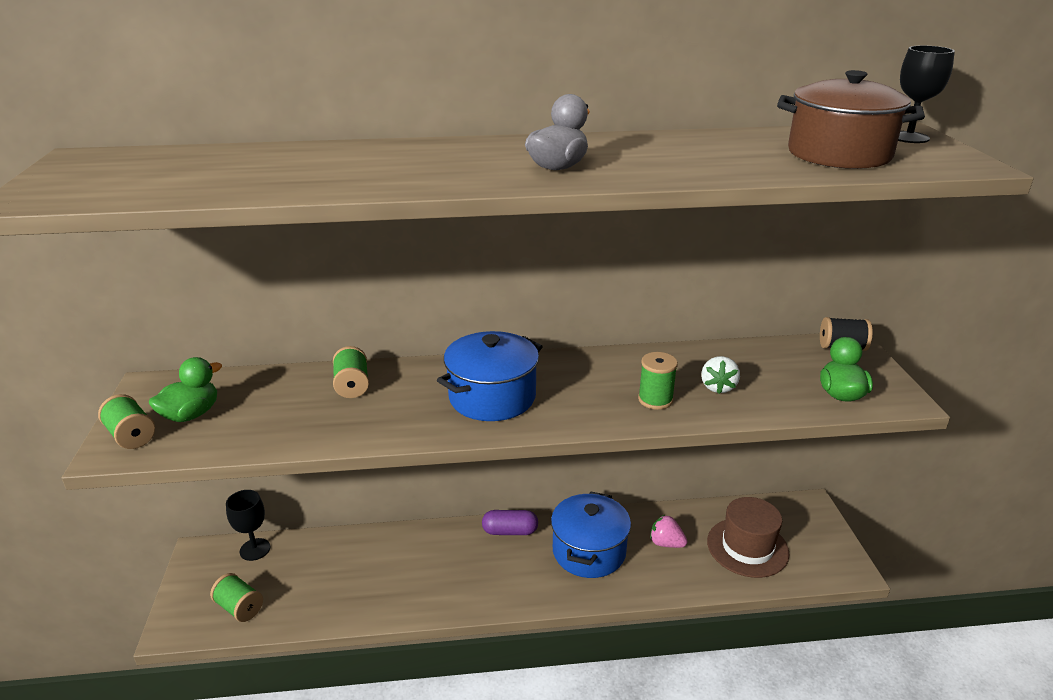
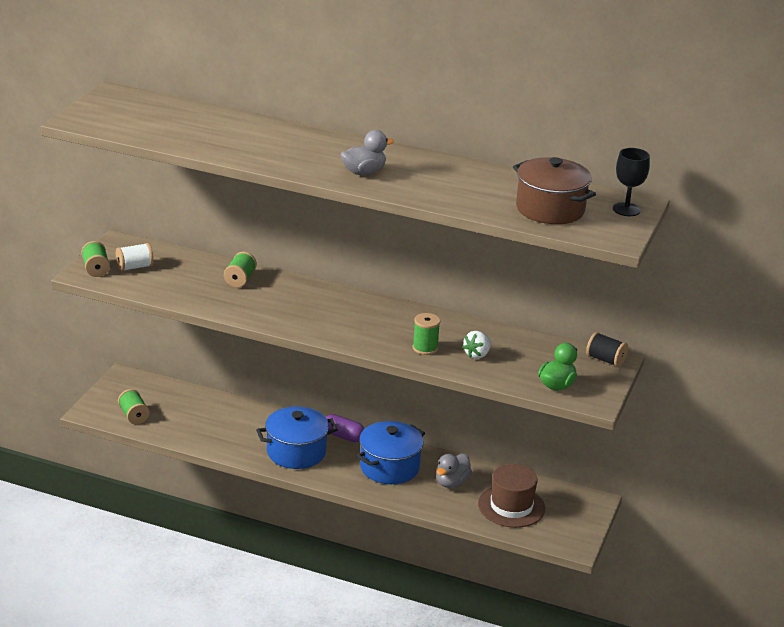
camera: 25 degrees right, 0 degrees up
(191, 414) = (134, 267): green duck -> white spool
(255, 549) = (161, 386): black goblet -> none
(492, 397) = (321, 314): blue pot -> blue pot (296, 452)
(666, 543) = (451, 483): pink strawberry -> grey duck

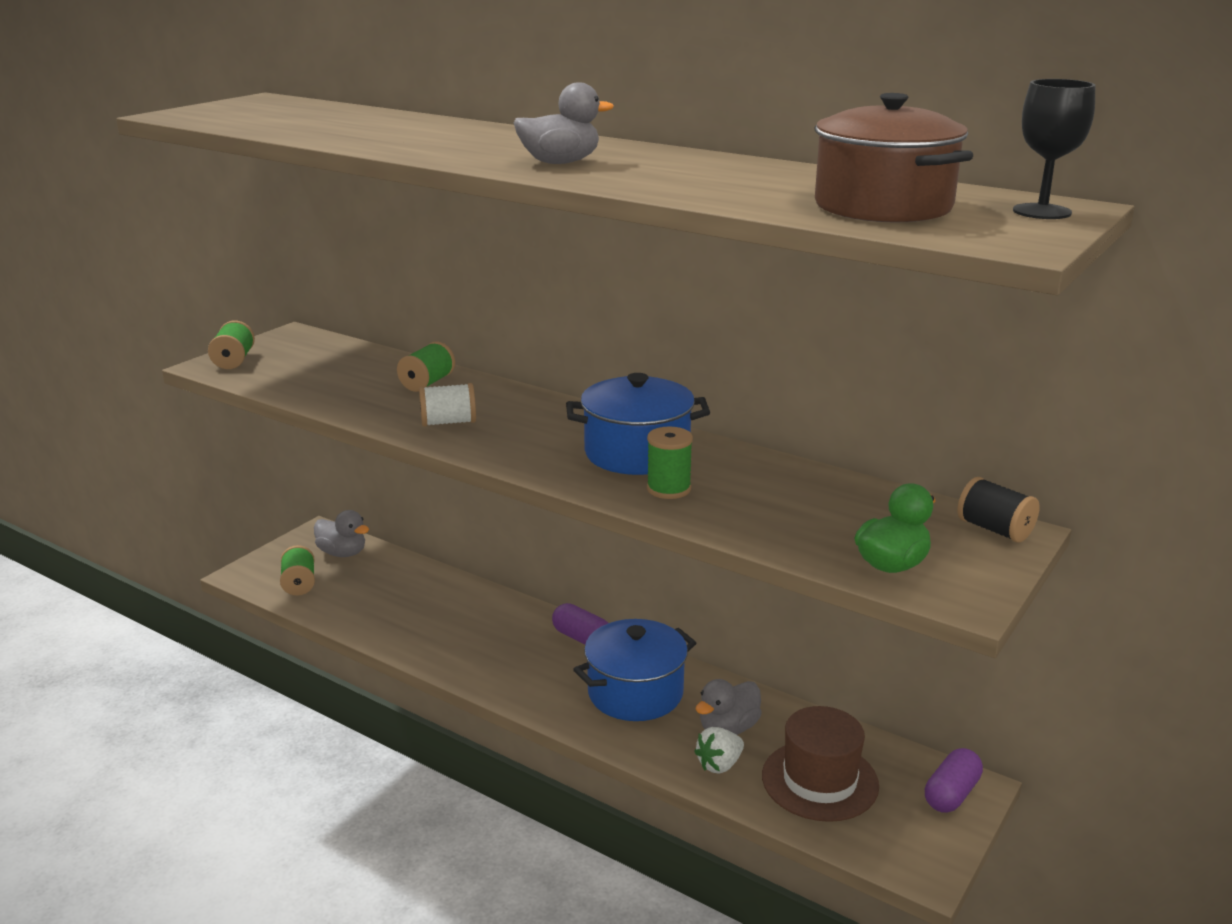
camera: 15 degrees right, 5 degrees down
(134, 267) = (289, 361): white spool -> white spool (448, 422)
(151, 390) = (342, 553): none -> grey duck
(296, 452) = (501, 656): blue pot -> blue pot (637, 453)
(477, 354) = (757, 505): white strawberry -> white strawberry (719, 765)
(585, 506) = (951, 794): none -> purple capsule

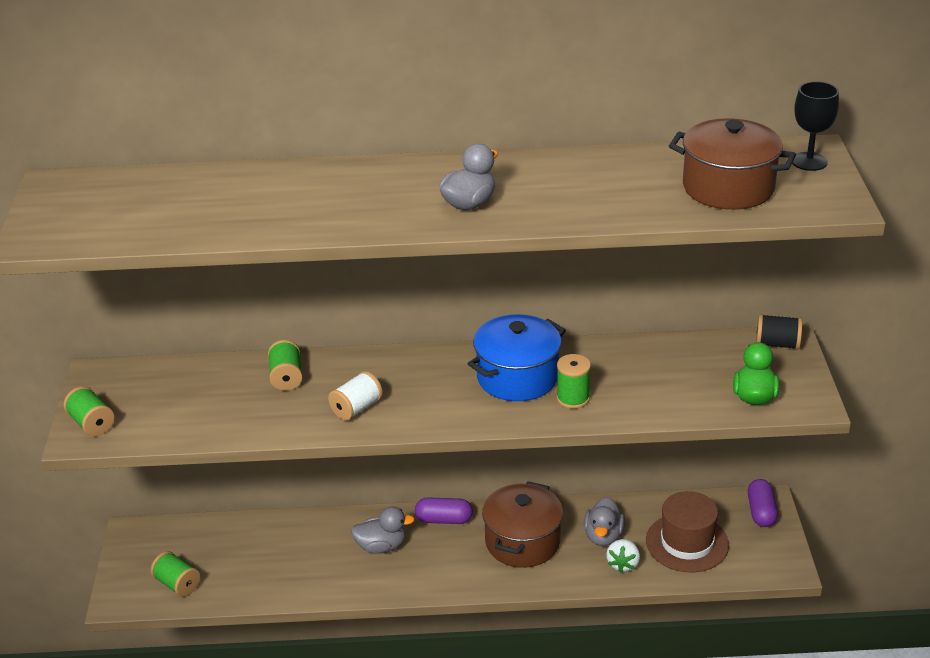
camera: 35 degrees left, 10 degrees up
(342, 553) = (177, 540): grey duck -> grey duck (381, 546)
(635, 693) = (522, 542): blue pot -> brown pot

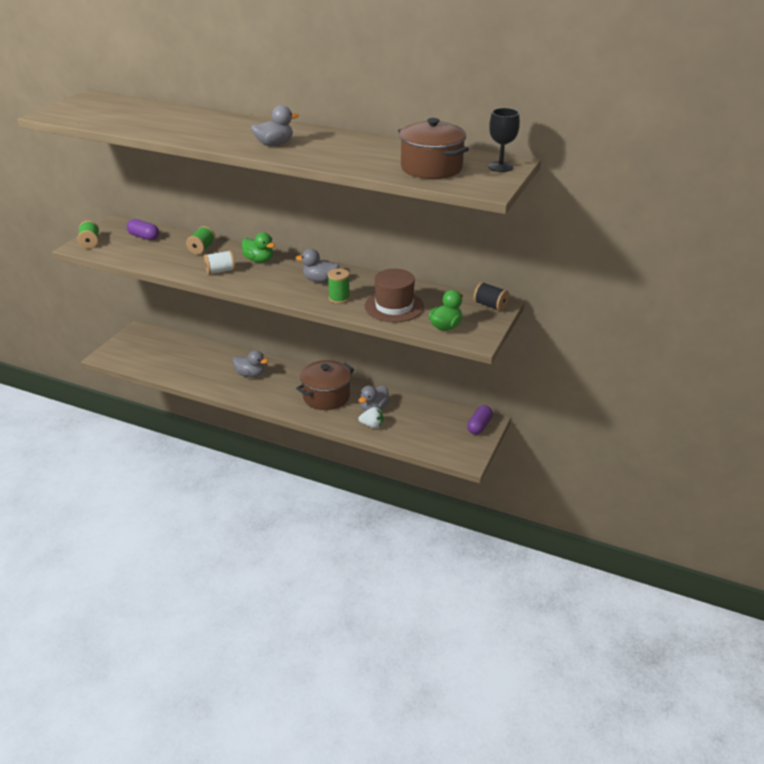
camera: 25 degrees right, 0 degrees up
(177, 584) = (137, 359): green spool -> none
(395, 371) = (259, 260): none -> green duck
(444, 520) = (294, 372): purple capsule -> purple capsule (144, 237)
(517, 377) = (320, 280): blue pot -> grey duck
(623, 564) = (372, 425): white strawberry -> white strawberry turned 120 degrees counterclockwise
(687, 542) = (419, 427): brown hat -> brown hat (394, 306)

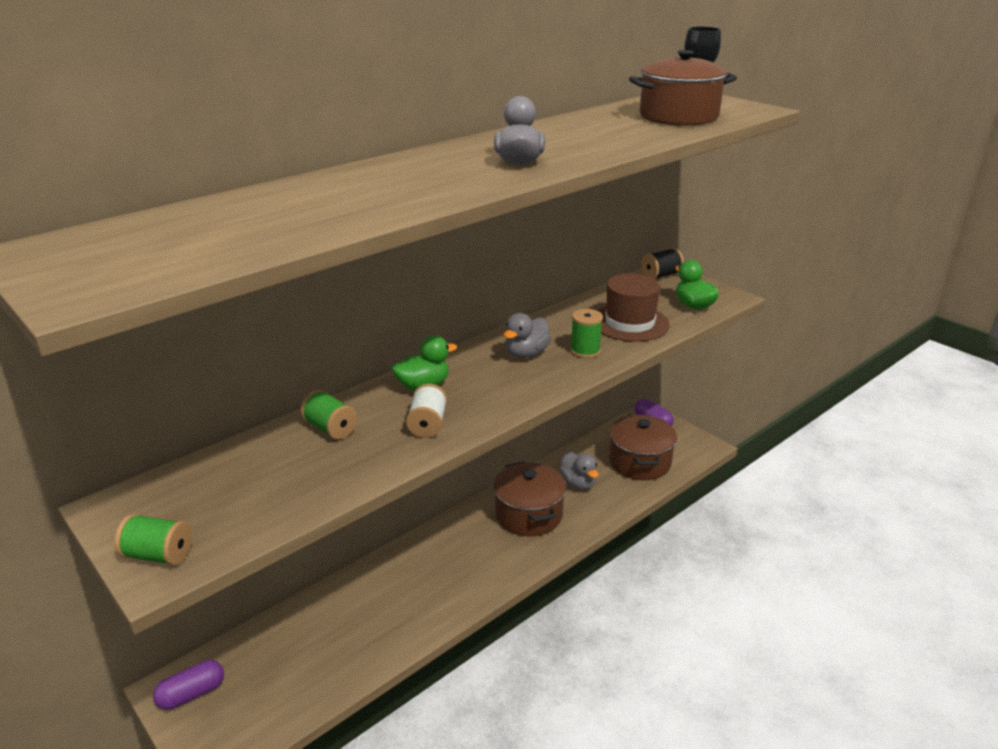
camera: 65 degrees left, 5 degrees down
(144, 237) = (214, 482): purple capsule -> purple capsule (192, 694)
(250, 374) = (425, 574): grey duck -> none
(372, 425) = (611, 494): white strawberry -> none
(420, 430) = (639, 462): none -> brown pot

